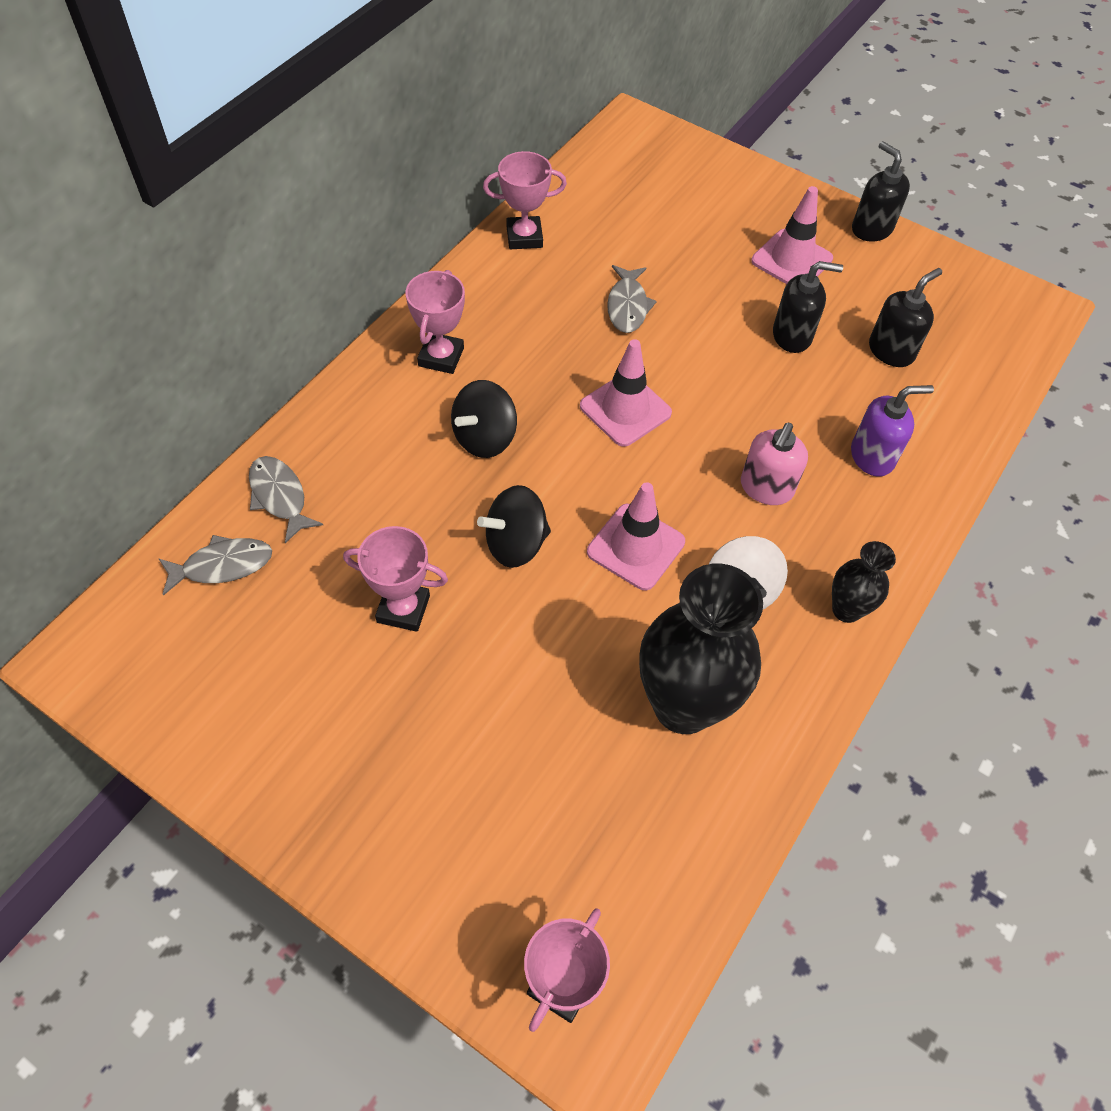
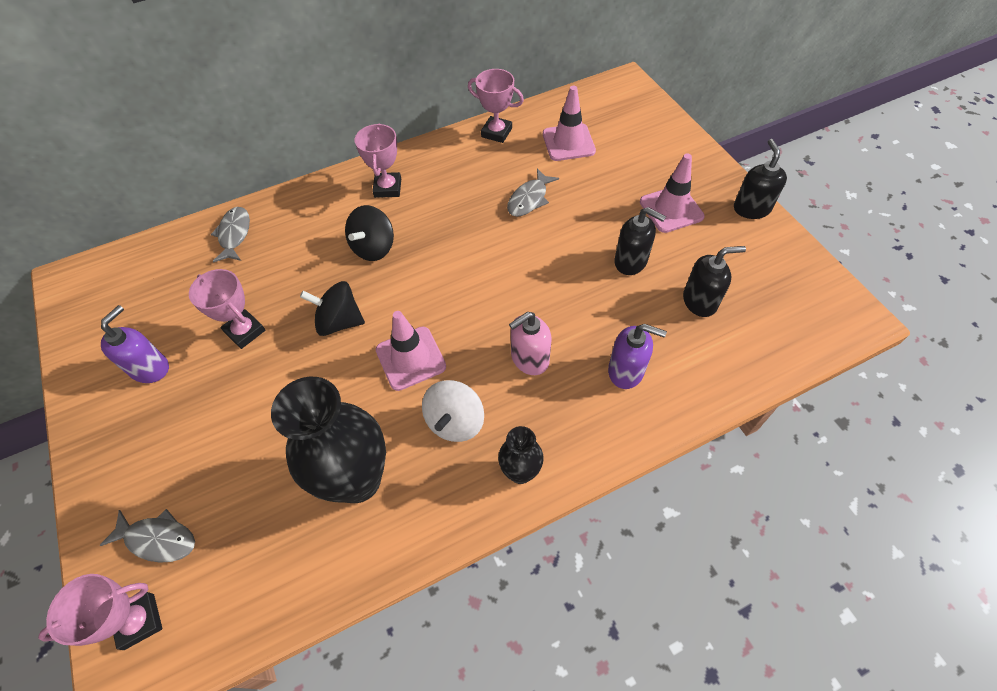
camera: 35 degrees right, 0 degrees up
(222, 565) = (175, 261): grey fish -> grey fish (158, 539)
(313, 711) = (150, 368): none -> purple soap dispenser
(441, 357) = (387, 188): pink trophy -> pink trophy turned 45 degrees counterclockwise
(485, 438) = (374, 247): black spinning top -> black spinning top turned 45 degrees counterclockwise
(625, 410) = (475, 265): pink traffic cone -> pink traffic cone (568, 142)

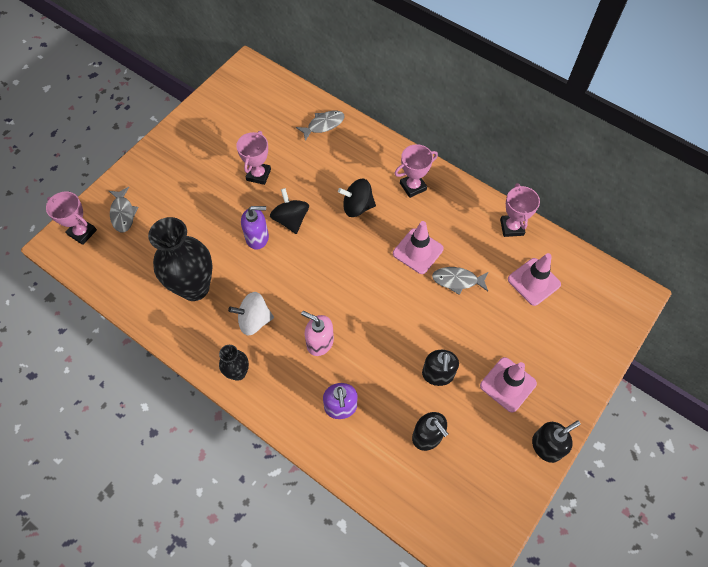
camera: 60 degrees right, 5 degrees up
(150, 368) = (212, 145): purple soap dispenser -> purple soap dispenser (257, 237)
(410, 358) = (285, 273): pink traffic cone -> pink traffic cone (418, 251)

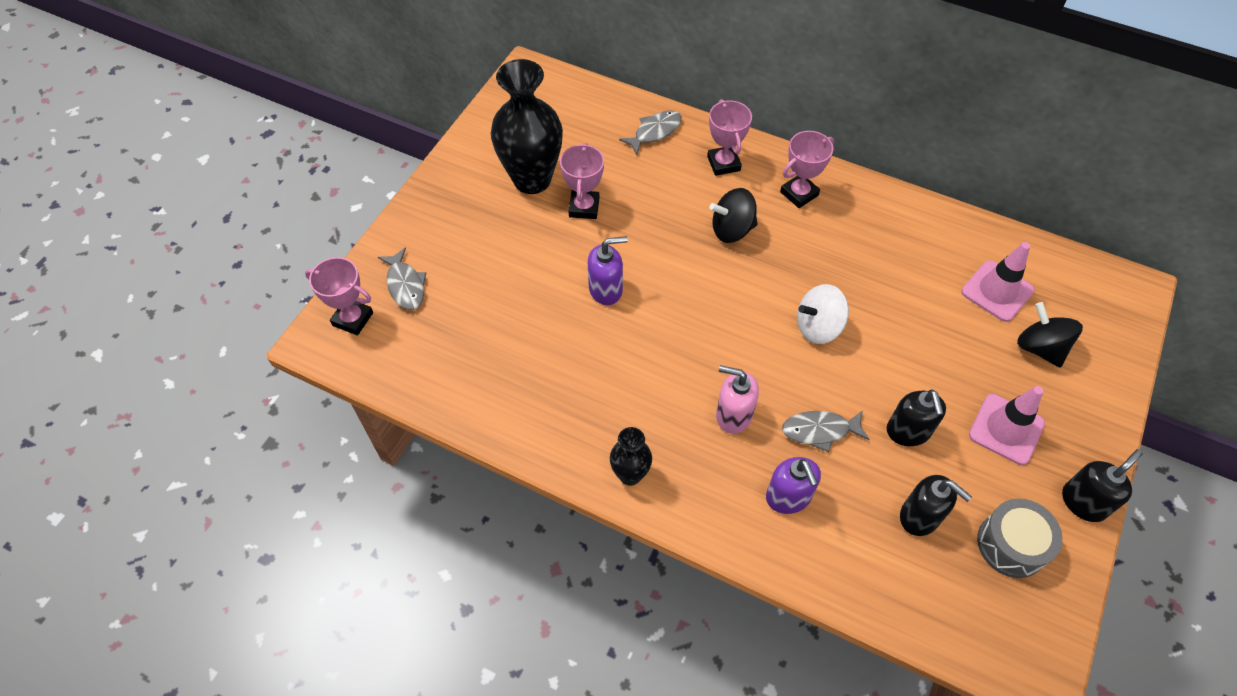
camera: 10 degrees left, 5 degrees down
(194, 287) = (535, 369): black vase -> black vase (532, 179)
(254, 320) = (633, 400): white spinning top -> white spinning top (818, 327)
(291, 220) = (646, 259): black spinning top -> black spinning top (1040, 348)
(418, 251) = (831, 275): pink traffic cone -> none
(457, 280) = (896, 305): grey fish -> grey fish (820, 431)
(485, 467) = (1011, 544): none -> grey drum
(511, 227) = (945, 227): pink trophy -> pink trophy (723, 163)

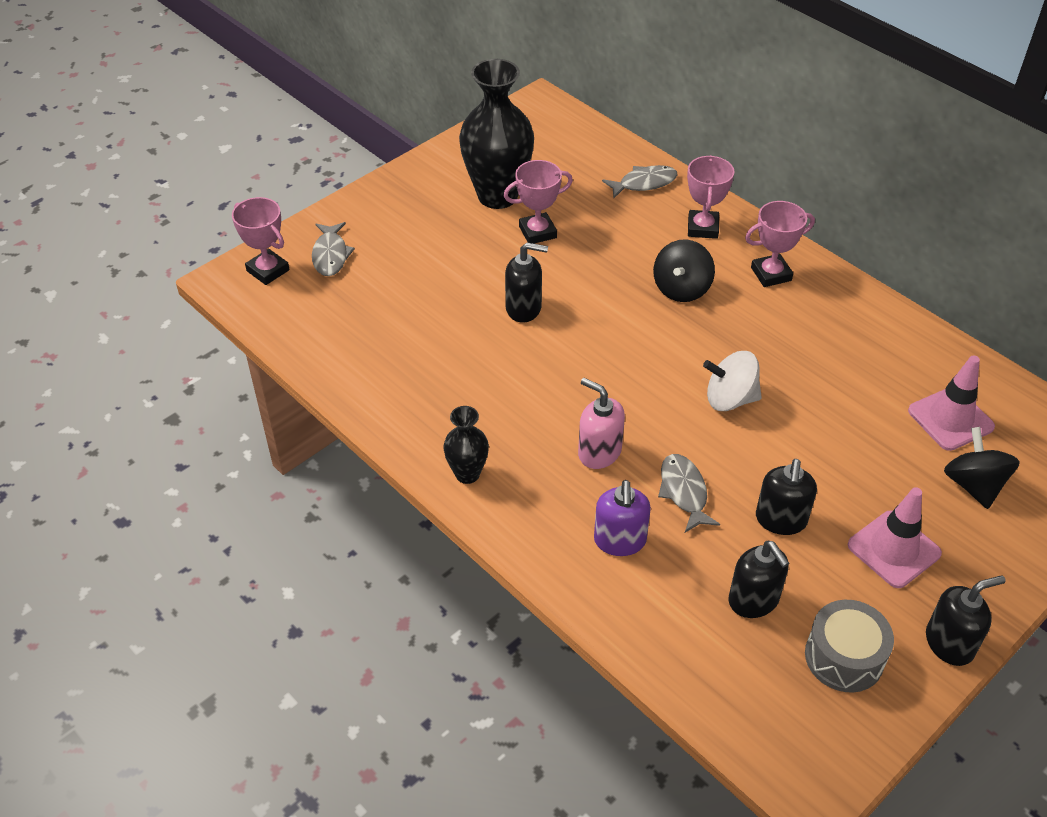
camera: 20 degrees right, 10 degrees down
(584, 207) = (537, 232): pink trophy -> pink trophy turned 45 degrees clockwise
(606, 289) = (524, 308): purple soap dispenser -> black soap dispenser
(732, 229) = (681, 289): black spinning top -> black spinning top turned 75 degrees counterclockwise
(820, 431) = (684, 492): grey fish -> grey fish turned 60 degrees clockwise

